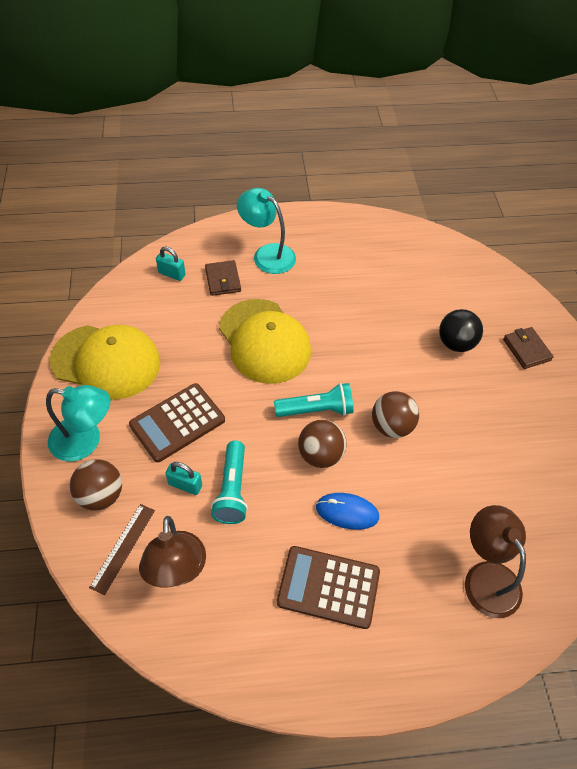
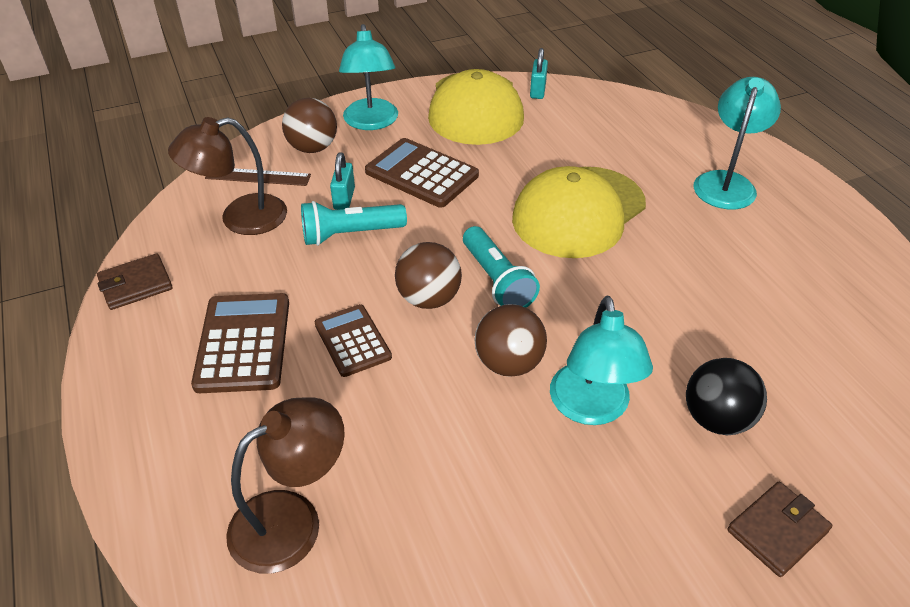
camera: 75 degrees right, 10 degrees down
(172, 274) = (628, 118): turquoise padlock -> turquoise padlock (537, 91)
(223, 280) = (651, 157): brown wallet -> brown wallet (136, 285)
(347, 512) = (352, 341): blue mouse -> brown calculator
(436, 396) = (591, 408): none -> turquoise lamp

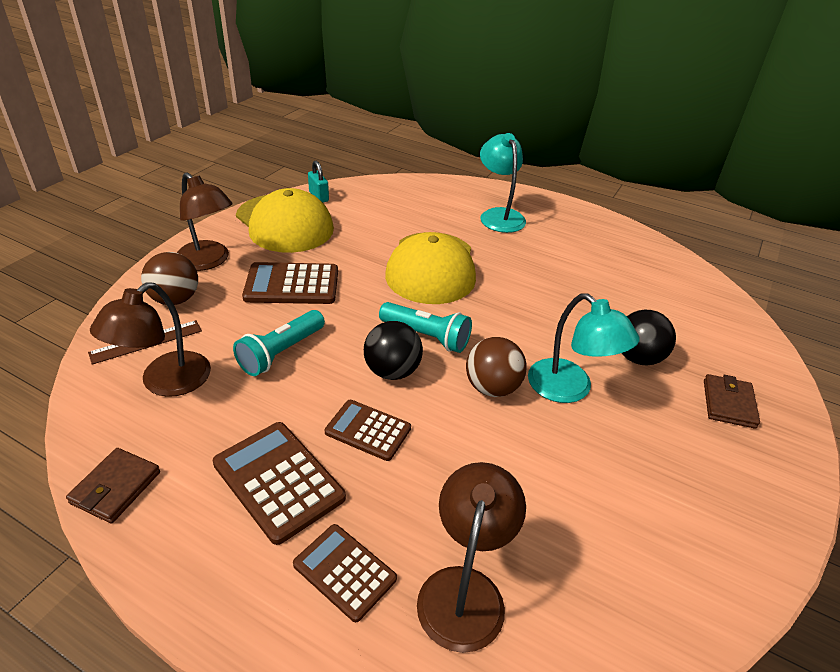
camera: 40 degrees left, 5 degrees down
(220, 443) = (344, 571): none -> brown calculator
(344, 198) = (246, 328): turquoise padlock -> none
(371, 122) = (208, 261): turquoise lamp -> brown lamp
(429, 298) = (392, 371): brown ball -> black ball

